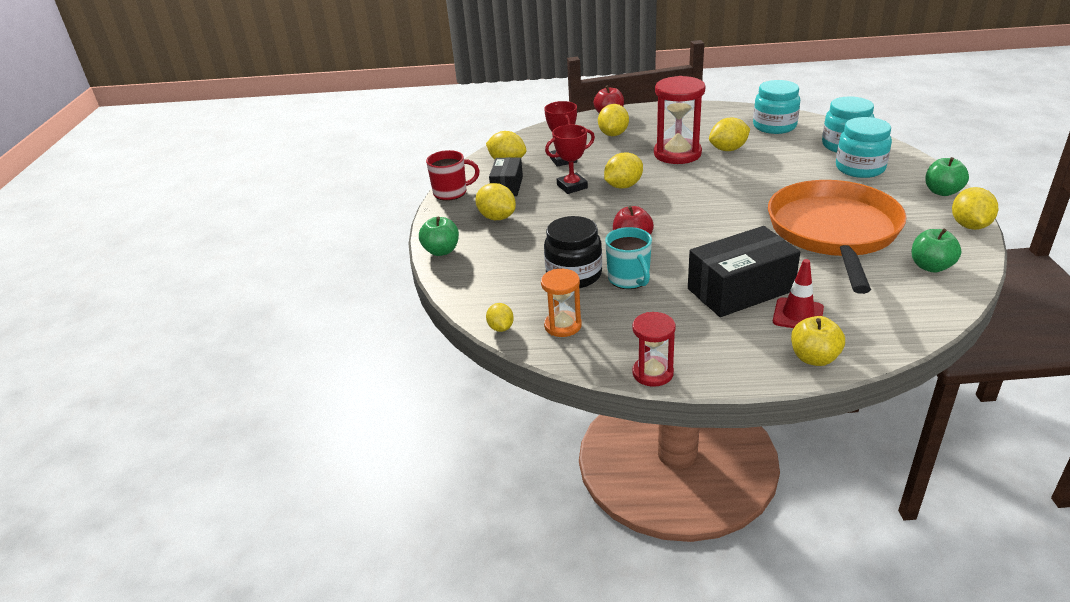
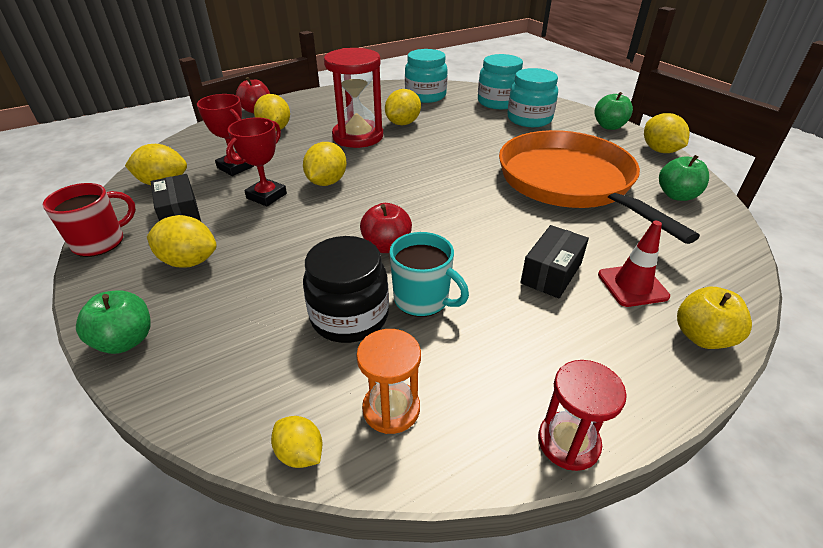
camera: 35 degrees left, 5 degrees up
(740, 290) = (551, 273): black box -> black box, size x0.59

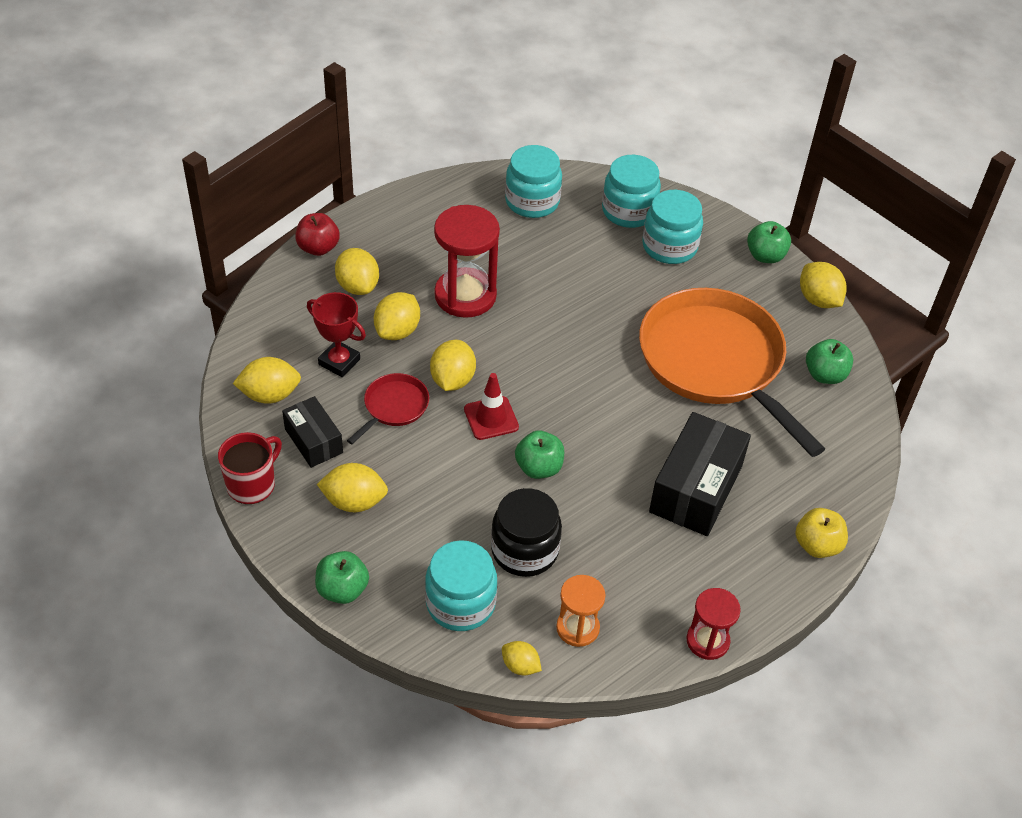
camera: 10 degrees left, 10 degrees up
(254, 366) = (460, 603): none -> turquoise jar
(266, 196) = (394, 406): red trophy -> red pan
(386, 246) = (539, 468): red apple -> green apple
(403, 123) = (515, 265): yellow lemon -> yellow lemon (397, 331)
(423, 300) = (584, 527): turquoise mug -> none
(551, 273) = (696, 489): black box -> black box, size x1.70
(632, 285) = (767, 497): red traffic cone -> red traffic cone (491, 418)

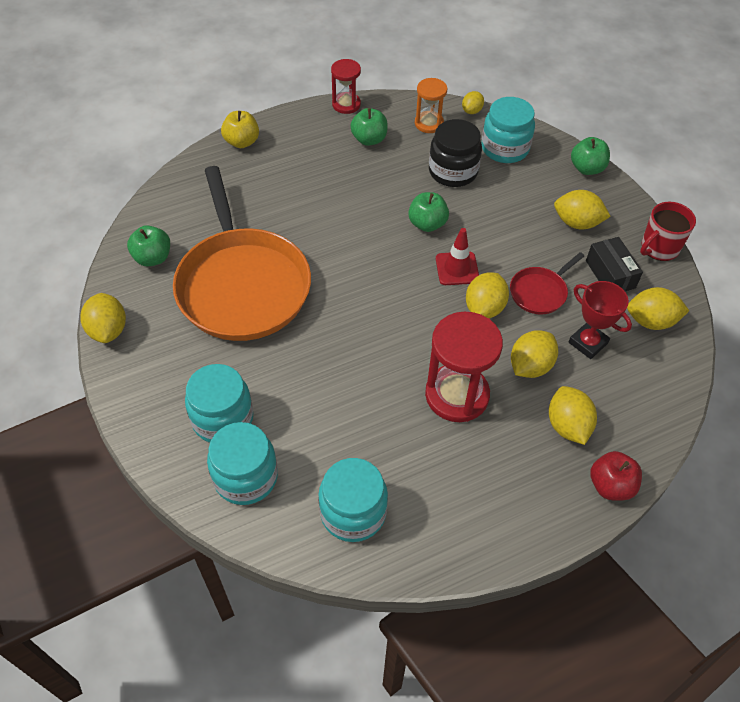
camera: 165 degrees left, 5 degrees up
(520, 666) = (472, 111): yellow lemon -> yellow lemon turned 75 degrees clockwise
(696, 489) = (310, 190): black box -> none
(765, 256) = (128, 389): green apple -> green apple (369, 139)

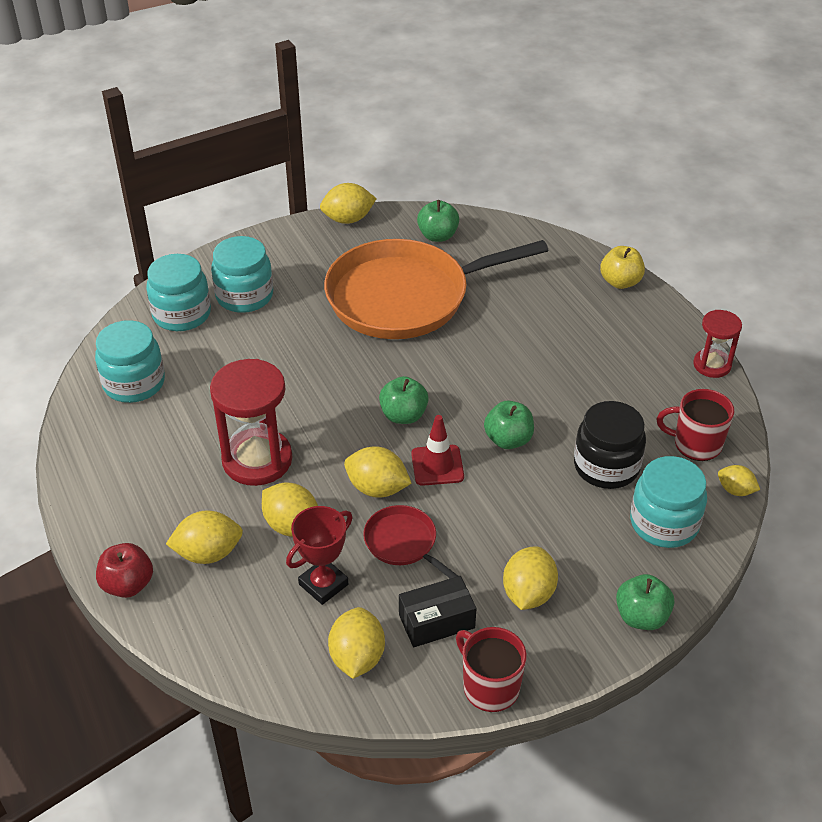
camera: 90 degrees right, 10 degrees down
(369, 139) = (650, 387): green apple -> green apple (403, 415)
(429, 123) = (695, 444): orange hourglass -> red mug

